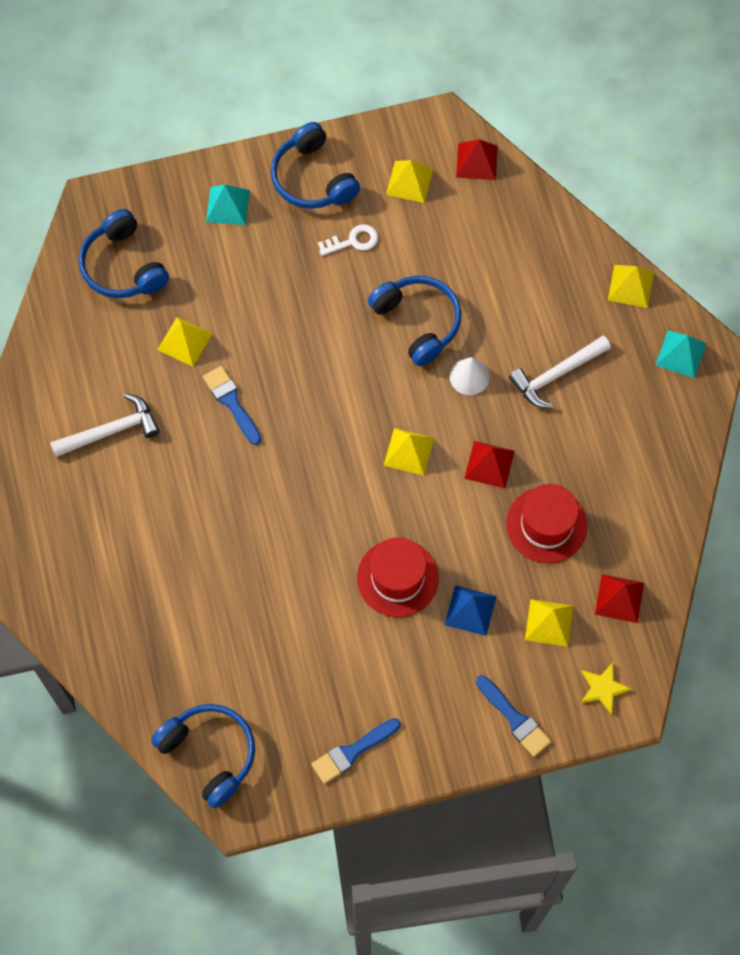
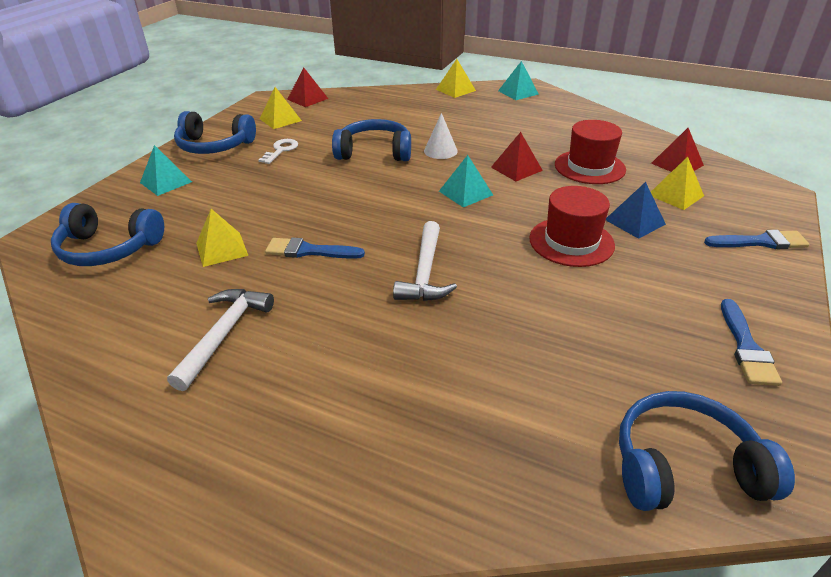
camera: 50 degrees left, 30 degrees down
(408, 451) = (465, 193): yellow pyramid -> turquoise pyramid
(556, 375) = (481, 126): white hammer -> white hammer (425, 272)
(603, 688) = (754, 196): yellow star -> none

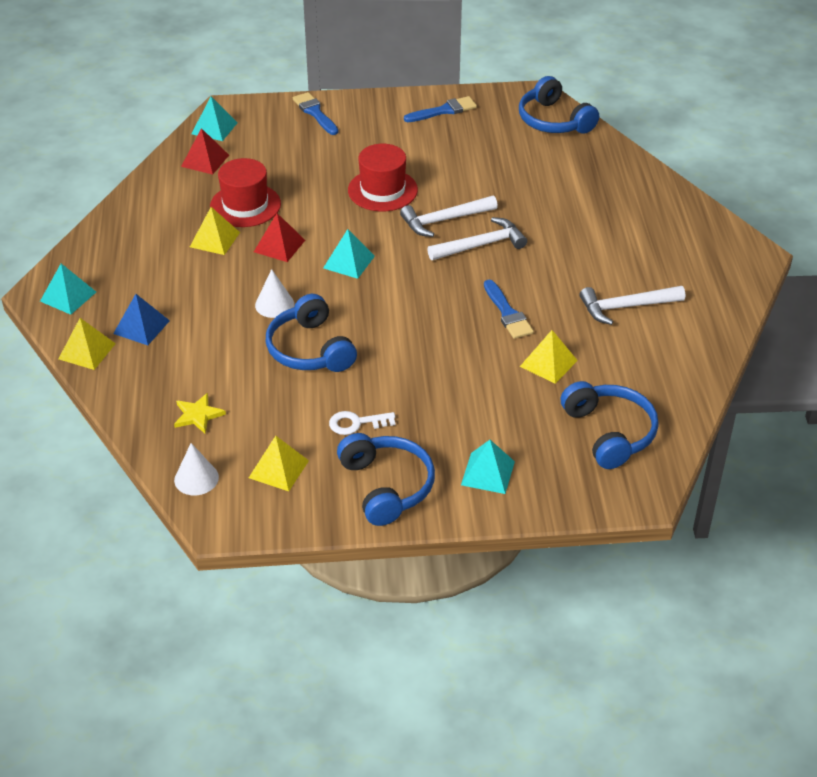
camera: 120 degrees left, 5 degrees up
(307, 99) = (196, 478): red pyramid -> white cone
(358, 107) = (198, 415): none -> yellow star
(488, 263) = (444, 220): none -> white hammer
(635, 222) = (328, 167): blue pyramid -> blue pyramid (141, 327)
(675, 195) = (268, 154): yellow pyramid -> yellow pyramid (215, 239)
(739, 179) = (214, 128): none -> turquoise pyramid

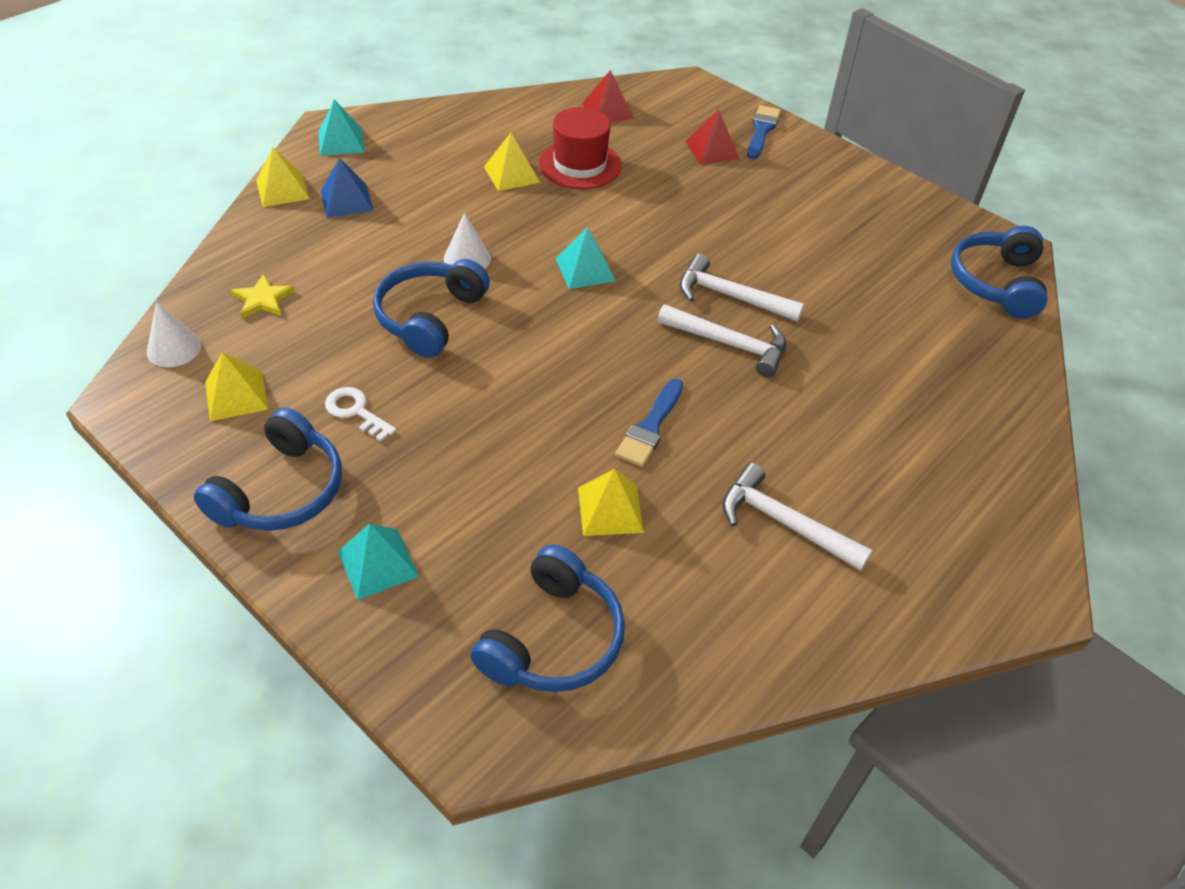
camera: 45 degrees right, 5 degrees up
(214, 128) = (656, 91): turquoise pyramid -> none
(279, 246) = (551, 215): red pyramid -> red pyramid (712, 150)
(382, 190) = (716, 231): red hat -> none
(444, 111) = (889, 202): blue brush -> none

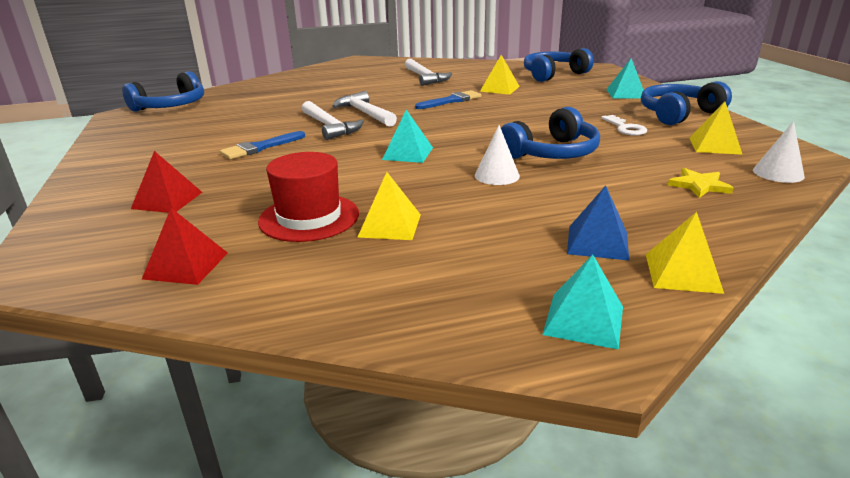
camera: 145 degrees left, 20 degrees down
(762, 130) = (88, 204): blue brush -> blue brush (260, 147)

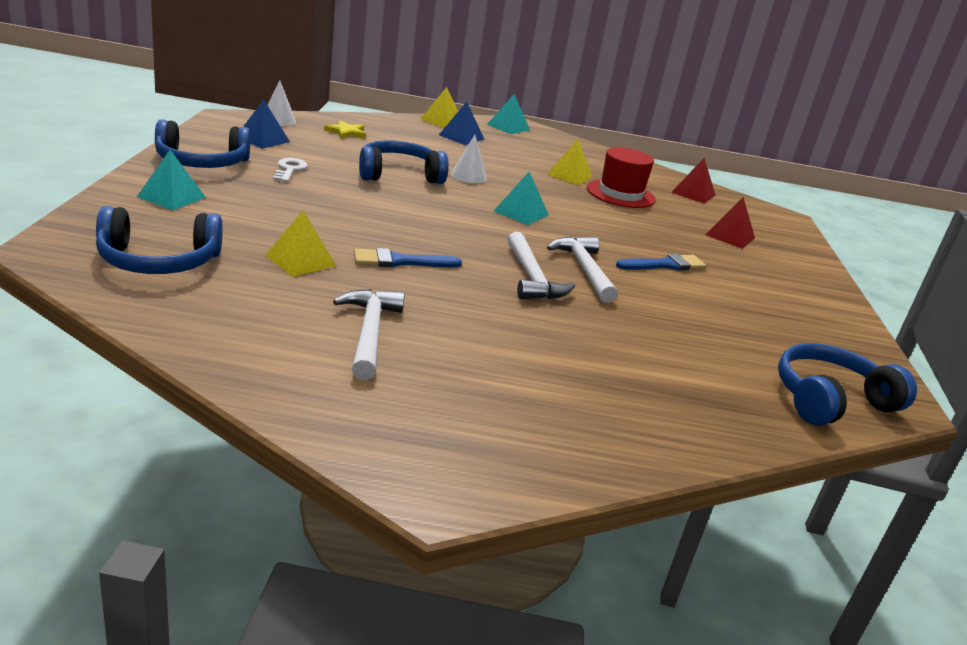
camera: 165 degrees left, 0 degrees up
(715, 145) = (262, 139): yellow pyramid -> blue pyramid

